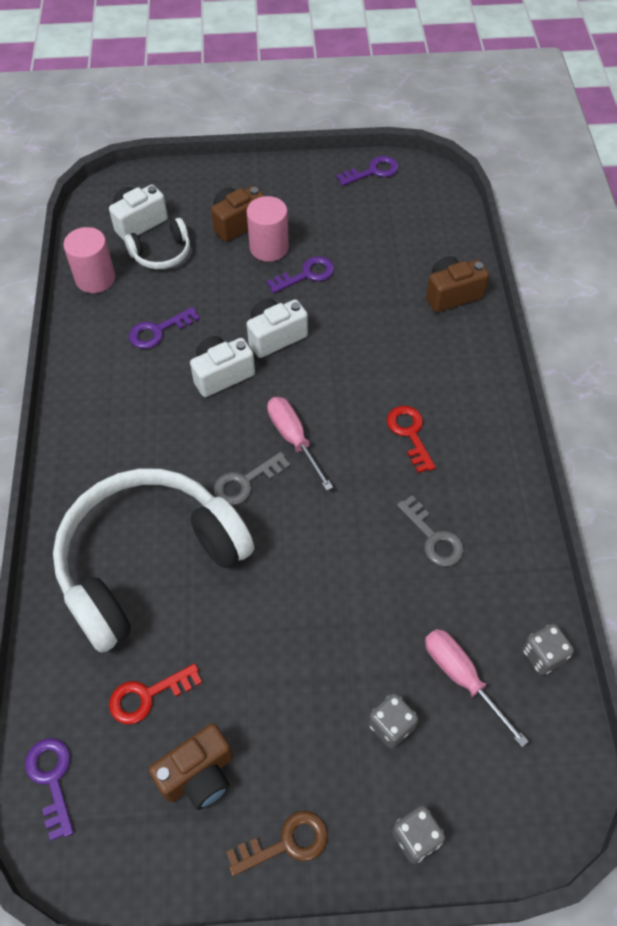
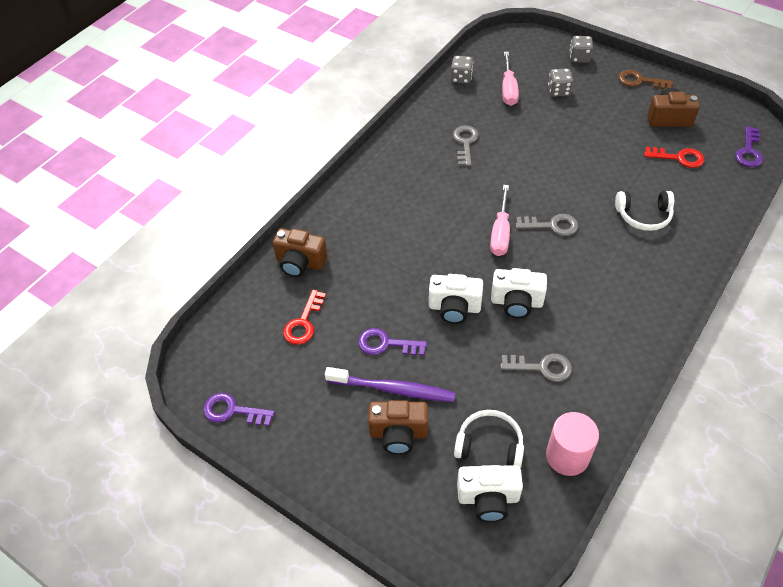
camera: 140 degrees left, 5 degrees down
(148, 562) = (643, 216): white headphones -> white headphones, size x0.43
(158, 331) = (541, 367): purple key -> grey key
(269, 247) = (393, 389): pink cylinder -> purple toothbrush
(410, 434) = (425, 196): red key -> red key (303, 322)

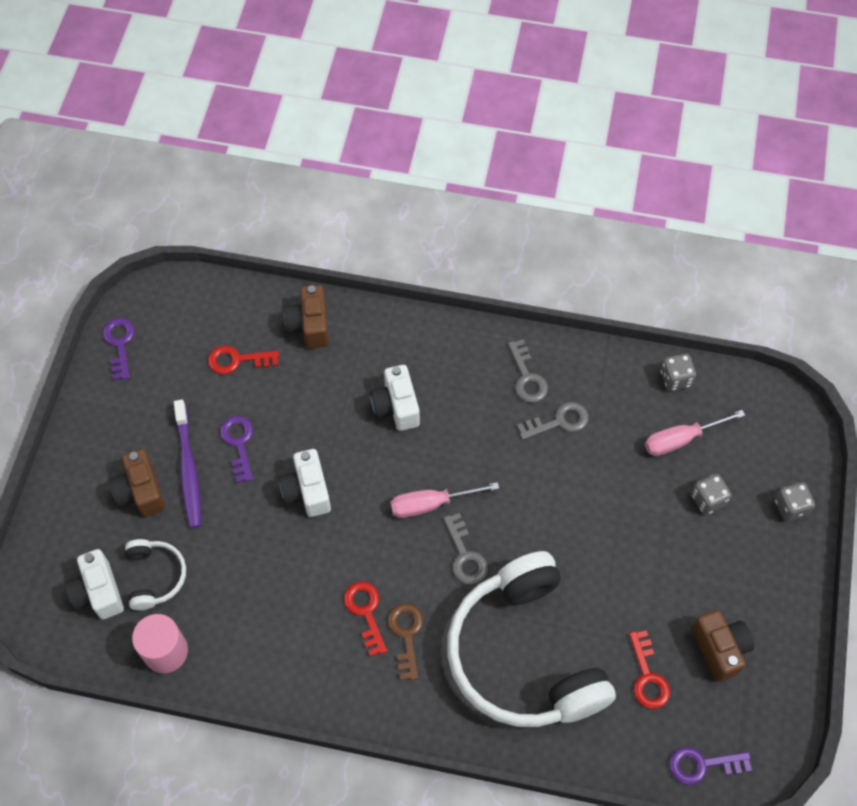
camera: 65 degrees right, 10 degrees up
(516, 302) = (337, 550): white camera -> white camera (396, 407)
(541, 367) = (262, 599): grey key -> grey key (527, 377)
(578, 299) = (365, 612): none -> red key
(640, 81) = (780, 596): brown key -> brown key (406, 635)
(643, 216) = (524, 655): white headphones -> white headphones, size x2.32

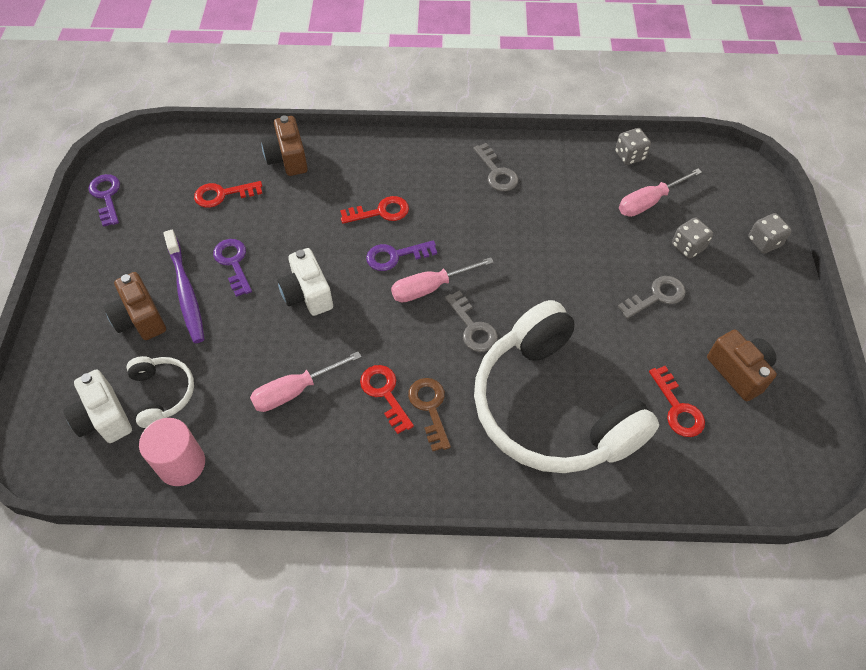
camera: 10 degrees left, 5 degrees down
(280, 595) = (295, 391): none -> pink screwdriver
(396, 407) = (380, 212): white camera -> red key
(559, 421) = (534, 203): grey key -> grey key (656, 296)
(702, 765) = (756, 482): purple key -> purple key (395, 256)

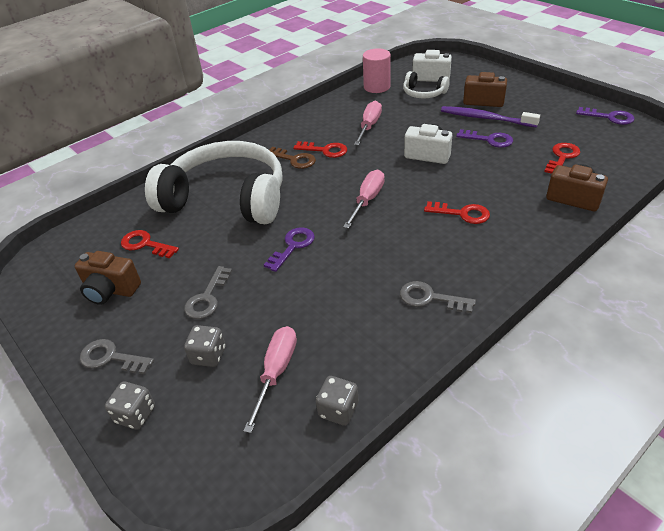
camera: 140 degrees right, 15 degrees down
(380, 212) = (462, 213): red key -> red key turned 105 degrees counterclockwise
(395, 256) = (412, 200): purple key -> purple key (293, 246)
(473, 327) = (315, 200): grey key -> grey key (111, 358)

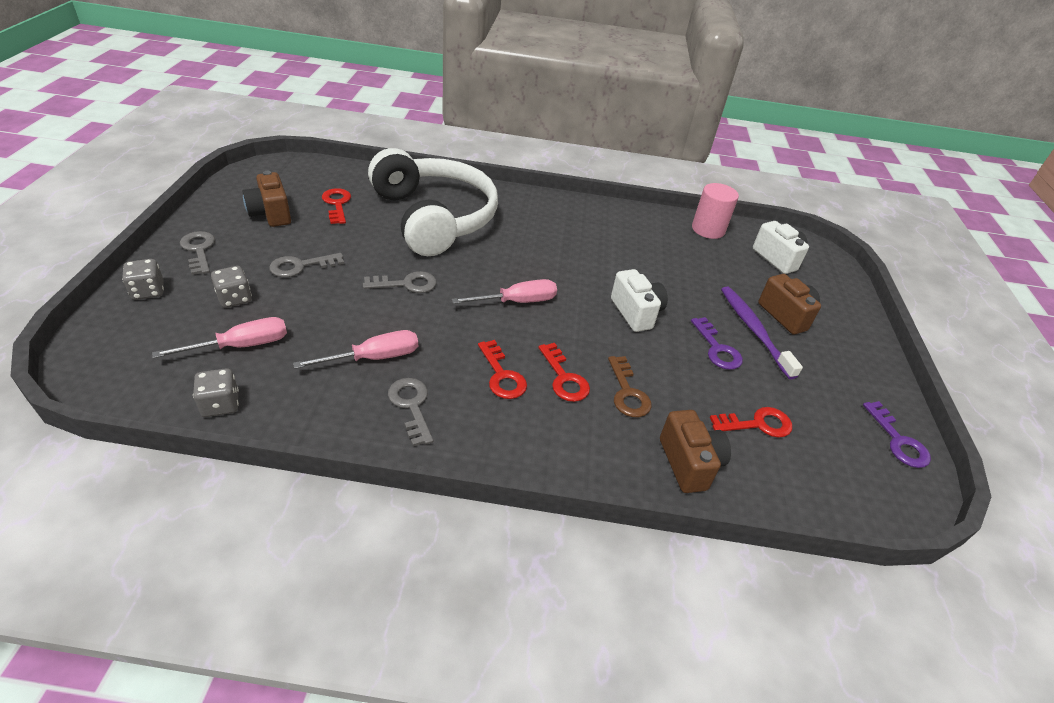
camera: 40 degrees right, 0 degrees up
(293, 246) = (406, 284): purple key -> grey key
(294, 159) = (529, 230): brown key -> brown key (627, 392)
(325, 150) = (563, 242): red key -> red key (502, 375)
(369, 126) = (635, 253): pink screwdriver -> pink screwdriver (374, 358)
(423, 93) = (740, 265): white headphones -> none

